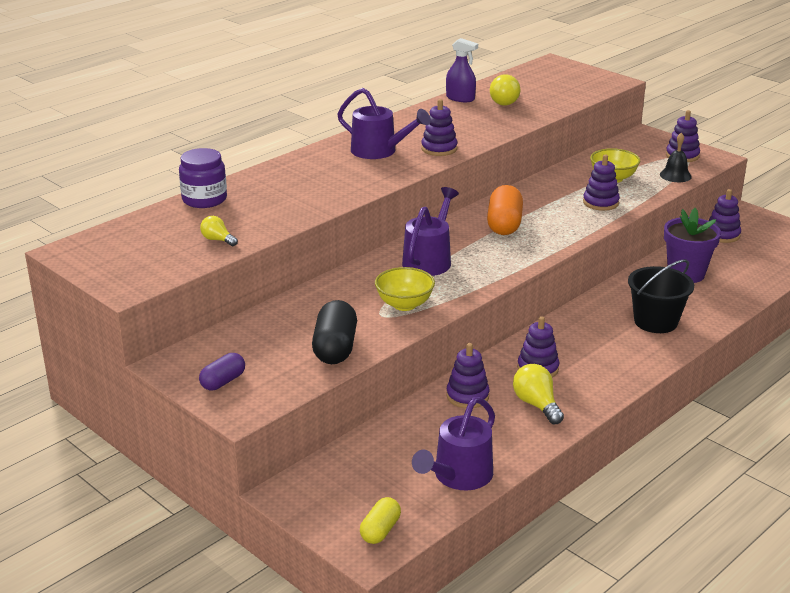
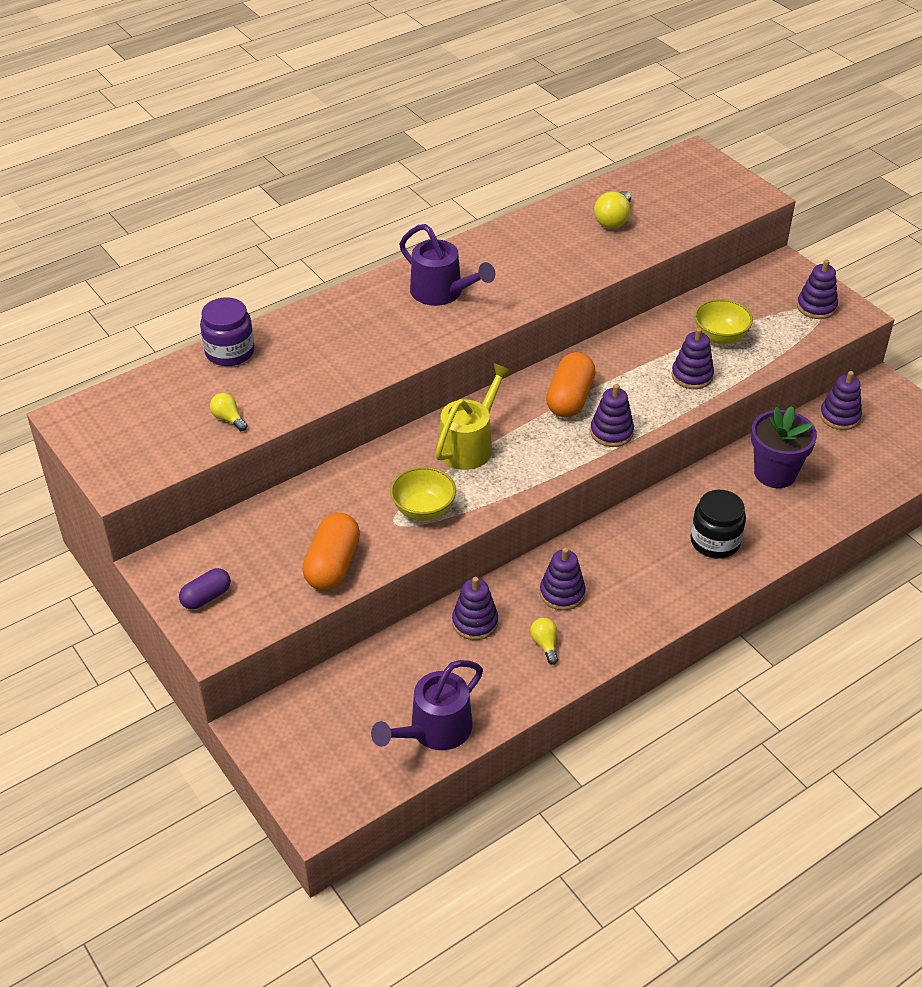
camera: 10 degrees right, 15 degrees up
(335, 348) = (333, 565): black capsule -> orange capsule
(380, 530) = (336, 789): yellow capsule -> none
(429, 260) = (470, 445): purple watering can -> yellow watering can
(439, 149) = (511, 296): purple stacking toy -> purple stacking toy (611, 432)
(460, 98) = (562, 209): purple spray bottle -> none
(536, 405) = (545, 645): yellow light bulb -> yellow light bulb, size x0.63
(655, 321) = (715, 542): black bucket -> black jar
(675, 175) = (796, 340): black bell -> none

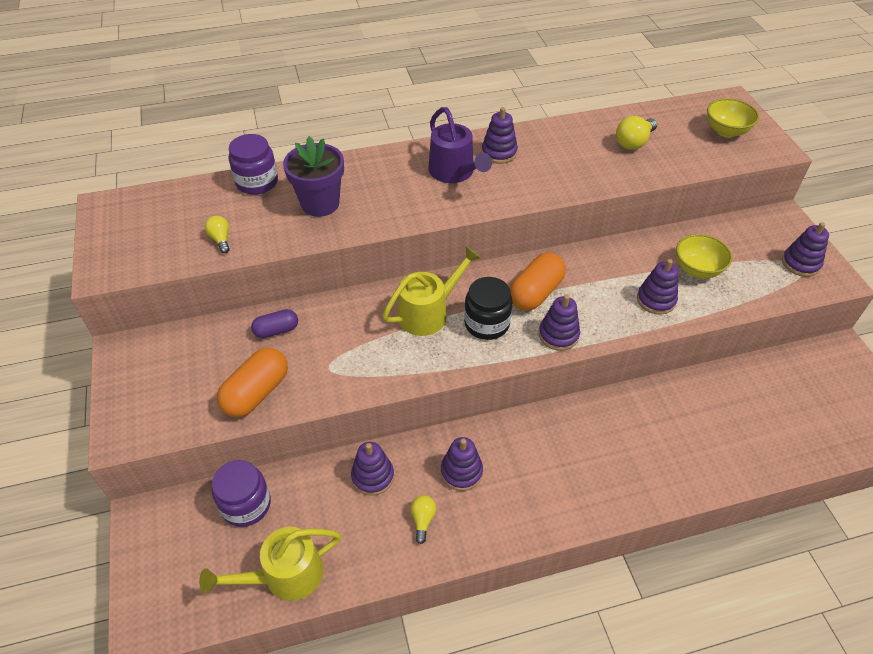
camera: 20 degrees right, 5 degrees up
(206, 597) = (141, 391): purple capsule -> purple capsule (276, 330)
(358, 684) = (246, 505): none -> purple jar
(423, 510) = (359, 362): yellow bowl -> yellow bowl (726, 131)
(434, 731) = (284, 576): purple watering can -> yellow watering can
(715, 542) = (623, 463): black jar -> black jar (486, 323)
(775, 473) = (707, 410): purple flower pot -> purple flower pot (320, 203)
(839, 416) = (791, 371): purple stacking toy -> purple stacking toy (499, 152)

